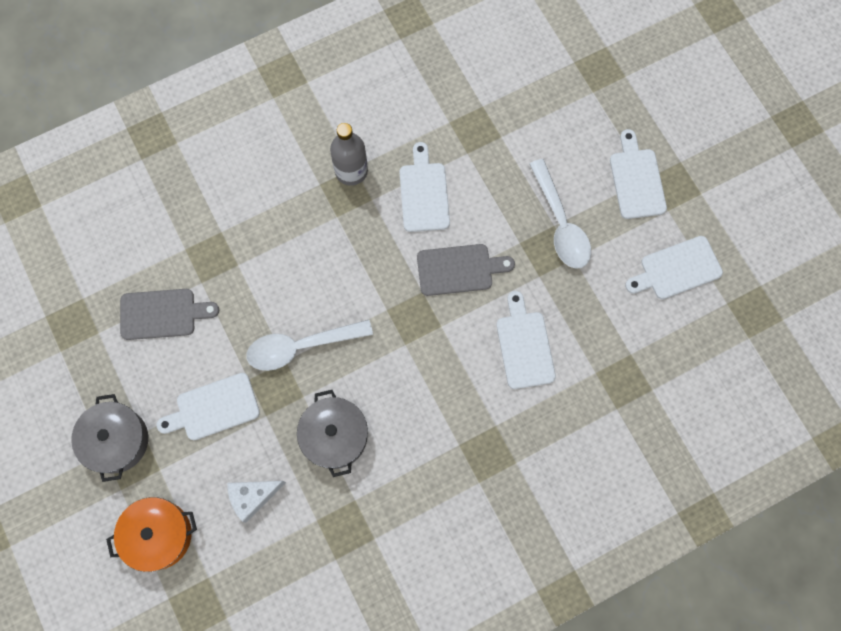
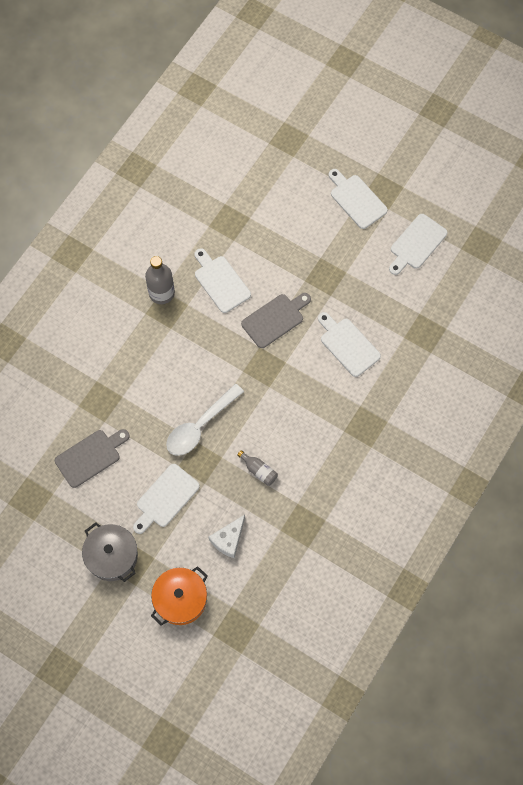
camera: 30 degrees left, 5 degrees down
(334, 436) = (259, 470): grey pot -> grey bottle
(561, 224) = (324, 254): white spoon -> none

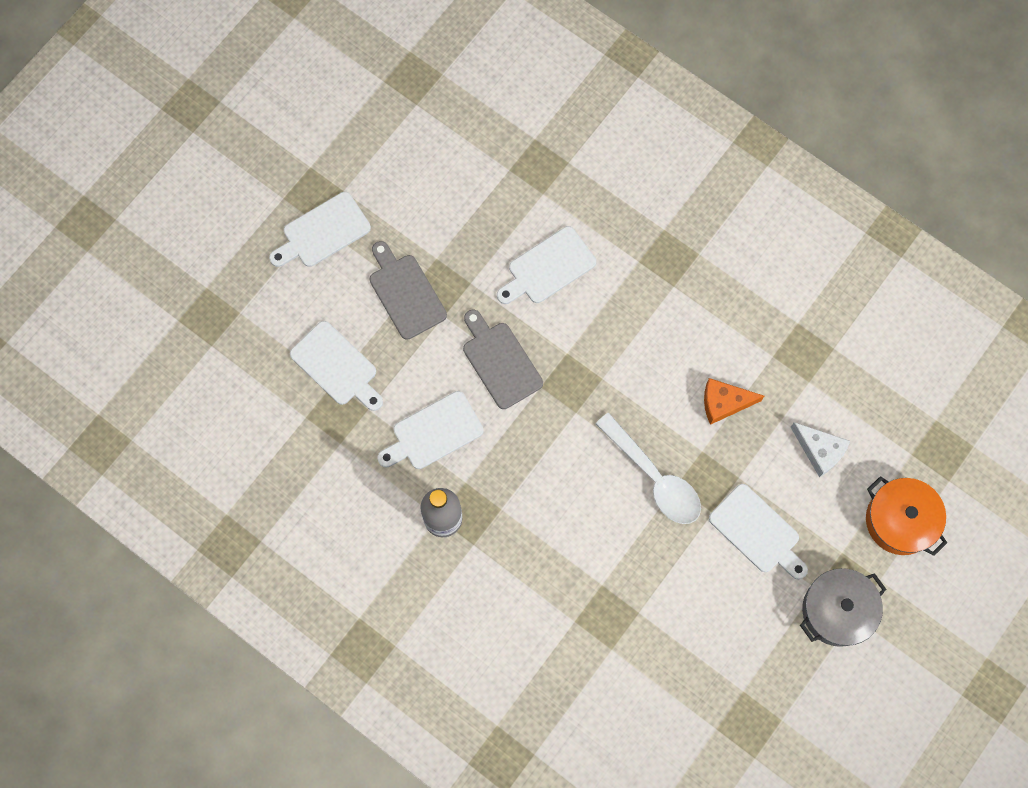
camera: 85 degrees left, 5 degrees up
(90, 457) = (691, 635): grey cutting board -> grey cutting board (405, 293)
(259, 470) = (724, 403): grey bottle -> orange cheese
(416, 244) = (402, 160): white cutting board -> white cutting board (336, 366)

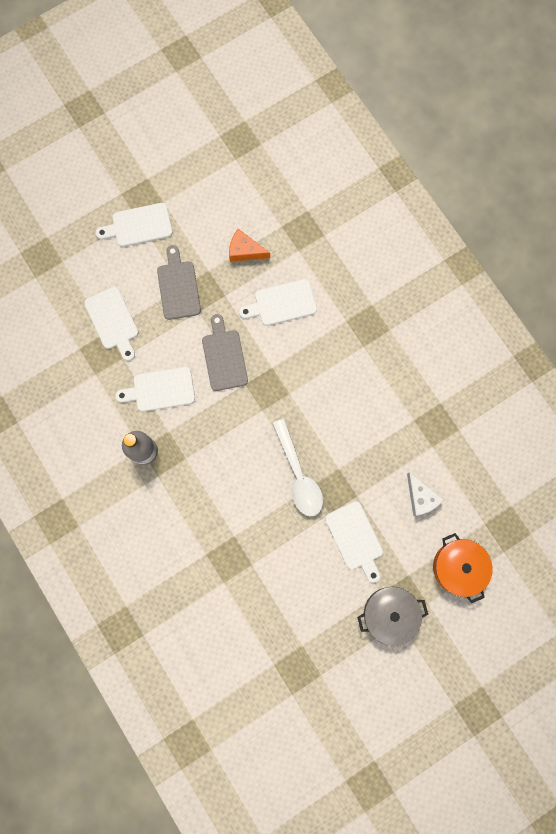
camera: 20 degrees right, 5 degrees up
(724, 403) = (367, 440): orange cheese -> orange cheese (245, 251)

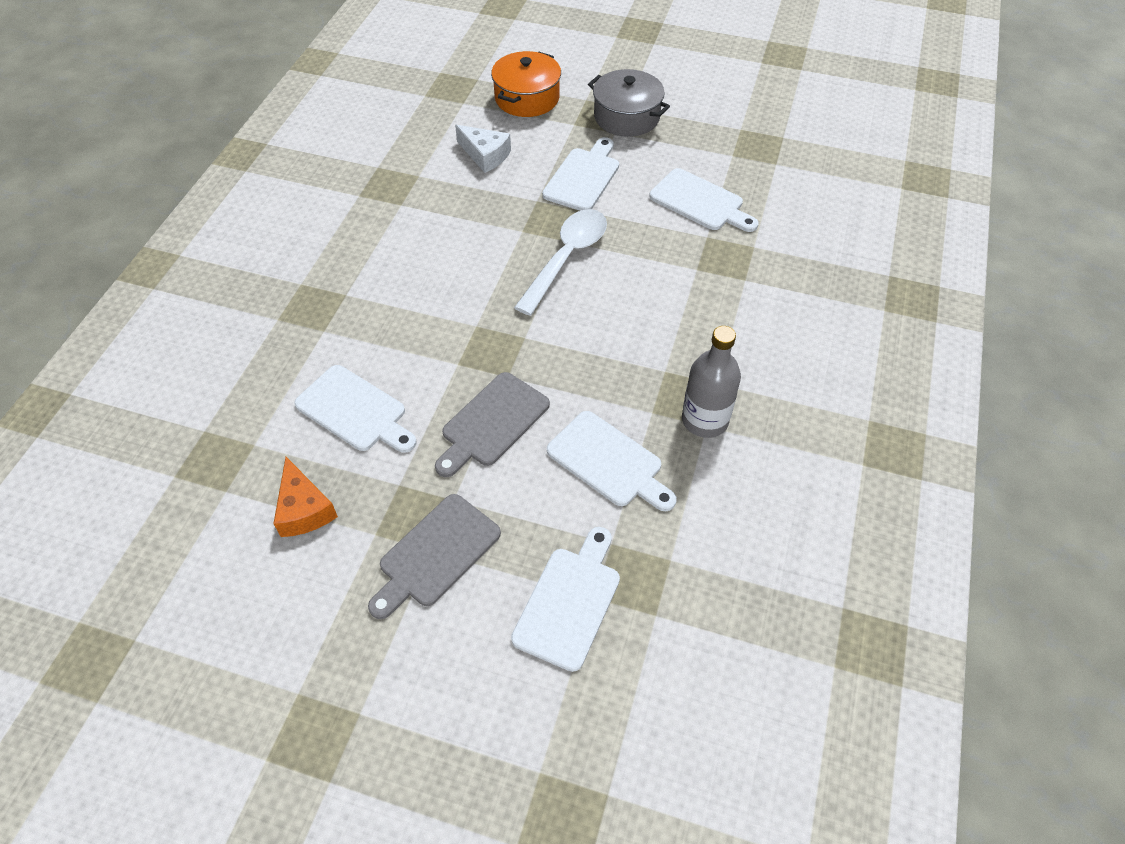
camera: 130 degrees left, 25 degrees down
(139, 225) = (373, 697): white cutting board -> white cutting board (700, 202)
(420, 498) = (485, 155): white cheese -> white cheese turned 105 degrees clockwise

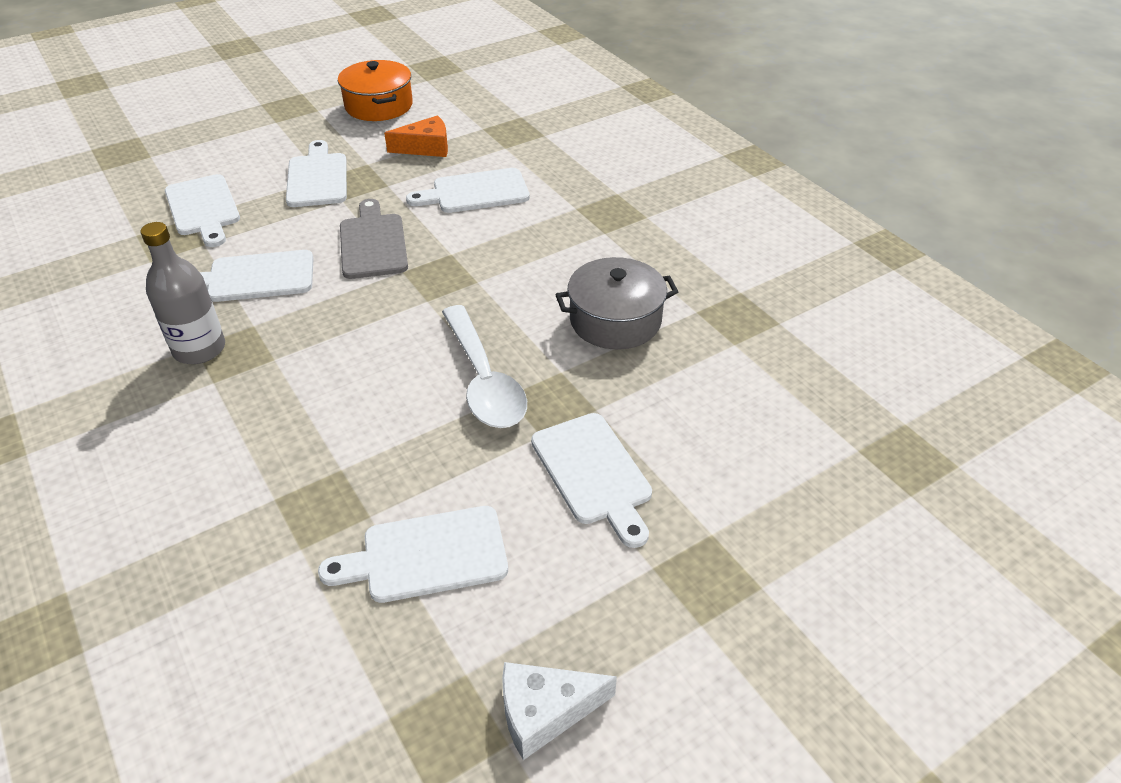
camera: 130 degrees right, 10 degrees down
(304, 509) = (426, 147): orange cheese -> orange cheese turned 150 degrees clockwise
(435, 554) = (317, 178): grey cutting board -> white cutting board
(485, 155) = (722, 412): white cheese -> white cheese (545, 712)
(527, 98) = (819, 521): orange pot -> orange pot (379, 106)
(626, 117) = (675, 607): grey pot -> grey pot (615, 320)

